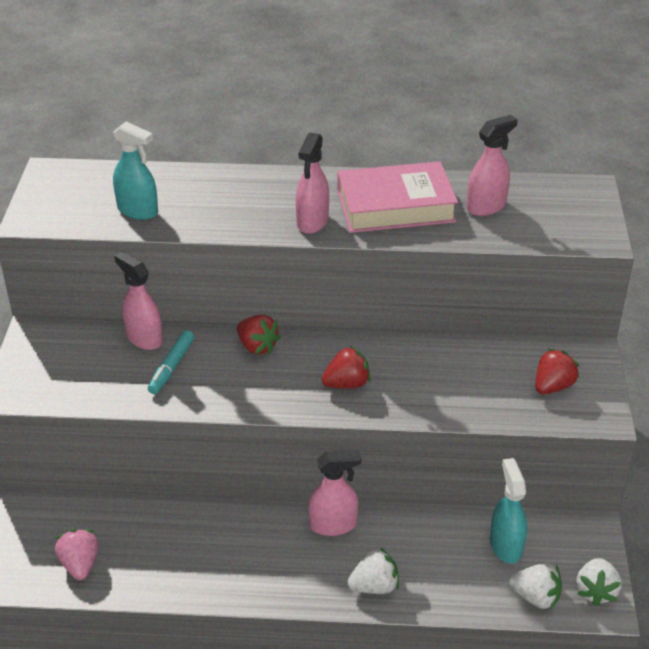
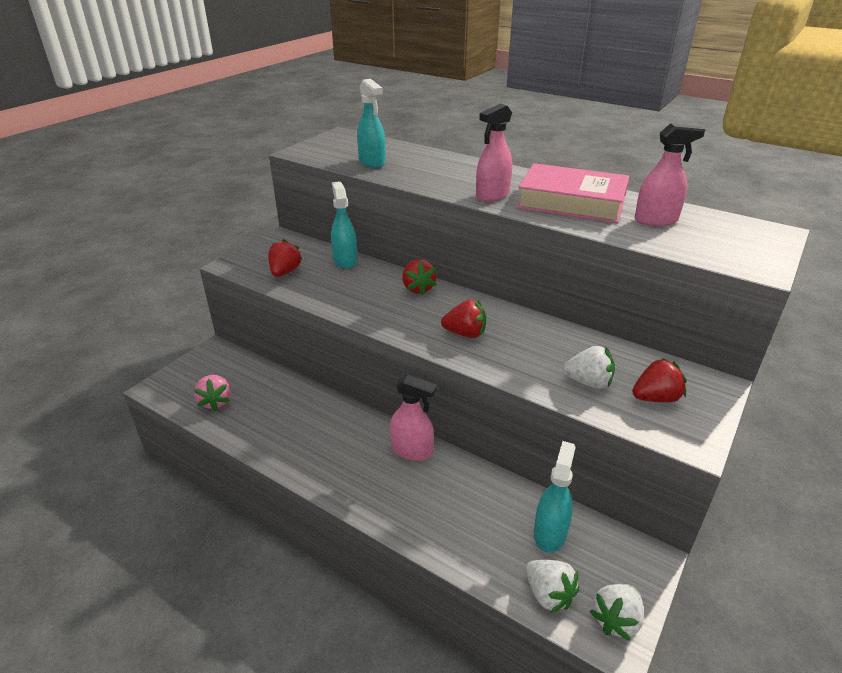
camera: 30 degrees right, 5 degrees down
(80, 564) = (216, 401): pink strawberry -> pink strawberry turned 150 degrees clockwise
(89, 380) = (285, 272): none -> red strawberry
(144, 338) = (345, 260): pink spray bottle -> turquoise spray bottle
(171, 367) = (346, 282): turquoise marker -> none
(374, 586) = (407, 513): white strawberry -> white strawberry (588, 382)

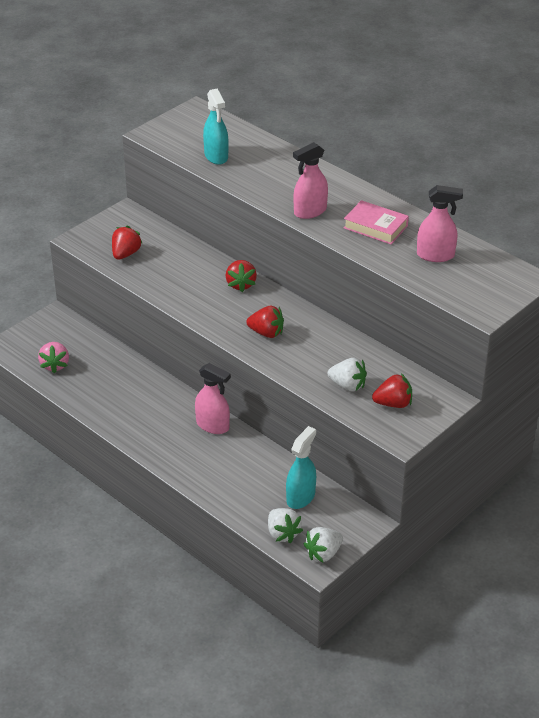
camera: 10 degrees right, 5 degrees up
(345, 260) = (182, 246): turquoise spray bottle -> none
(571, 202) = (375, 227): pink book -> pink book, size x0.63

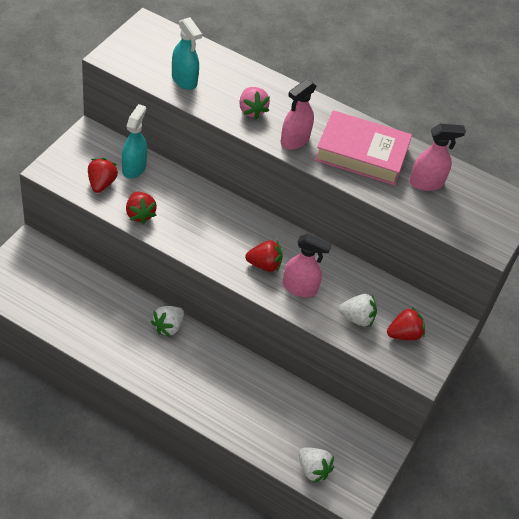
camera: 20 degrees left, 10 degrees up
(55, 365) = (43, 301): pink strawberry -> pink strawberry (251, 110)
(213, 425) = (215, 354): pink spray bottle -> pink spray bottle (300, 288)
(240, 284) = (224, 210): red strawberry -> red strawberry (140, 214)
(301, 497) = (318, 425): turquoise spray bottle -> turquoise spray bottle (134, 168)
(323, 553) = (356, 486): white strawberry -> white strawberry (168, 327)
(375, 227) = (361, 154): pink book -> pink book, size x1.60

